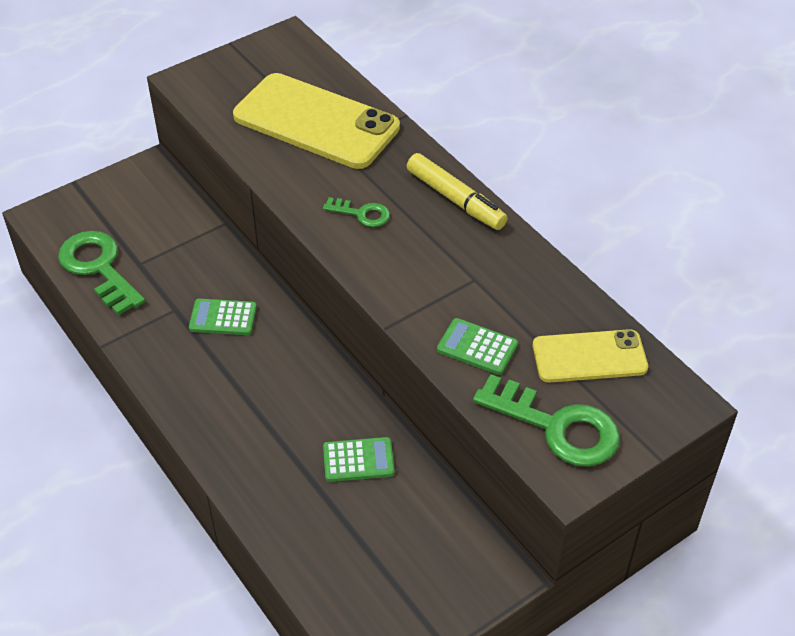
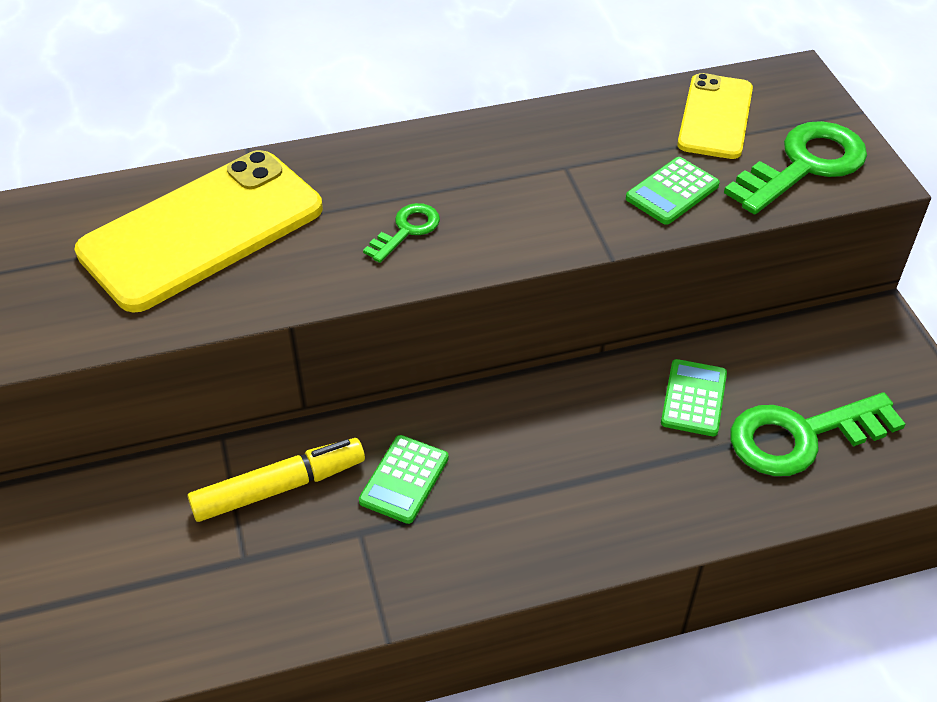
camera: 70 degrees left, 0 degrees up
(99, 268) = (224, 614): green key -> green key (801, 436)
(455, 199) = (427, 146): yellow marker -> yellow marker (279, 488)

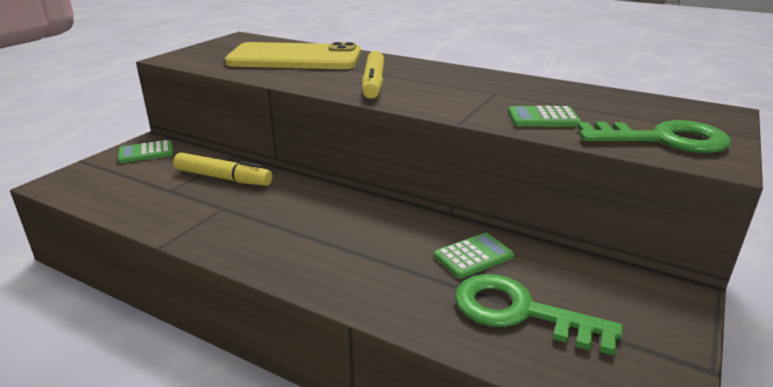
camera: 45 degrees right, 20 degrees down
(404, 480) = (272, 202): green calculator -> green calculator (146, 153)
(407, 230) = (373, 83): green key -> yellow marker
(715, 117) = (627, 107): yellow phone -> none

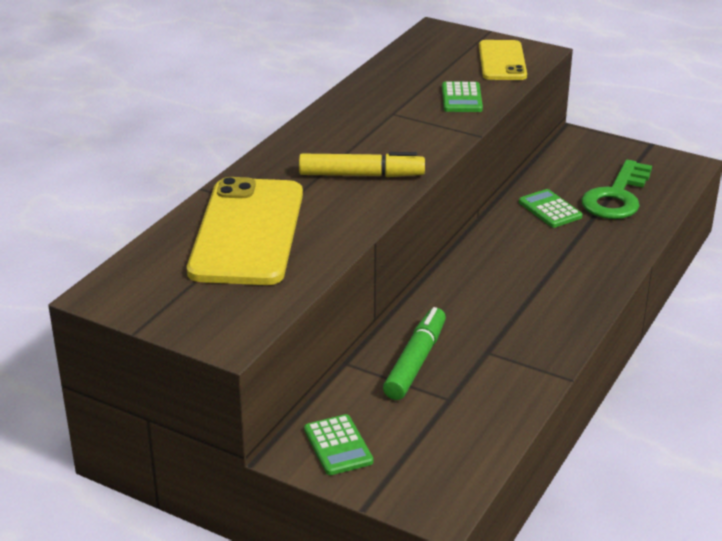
camera: 90 degrees left, 5 degrees up
(223, 178) = (415, 362): yellow marker -> green marker
(663, 140) = (502, 61): green key -> yellow phone

